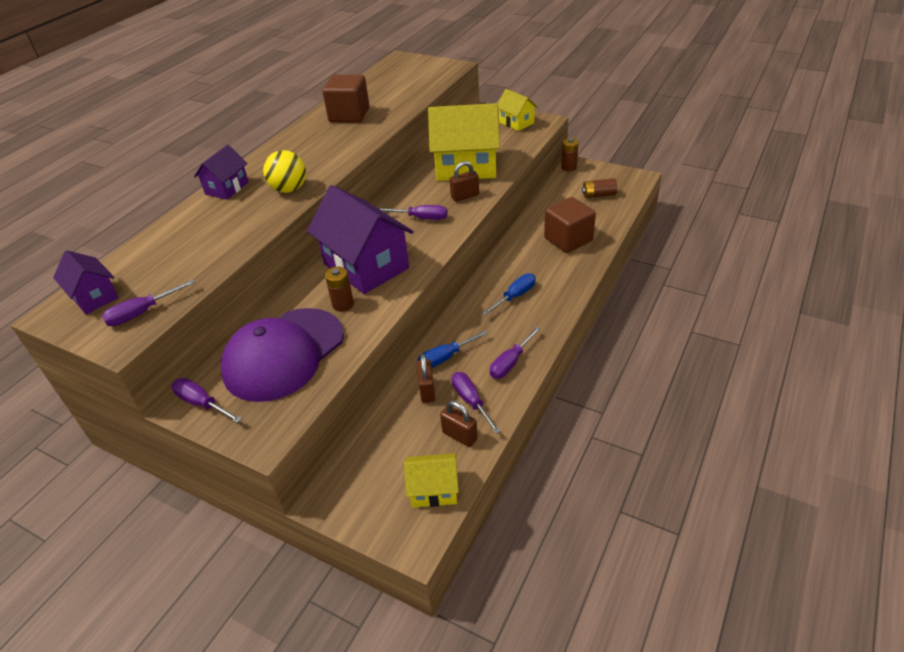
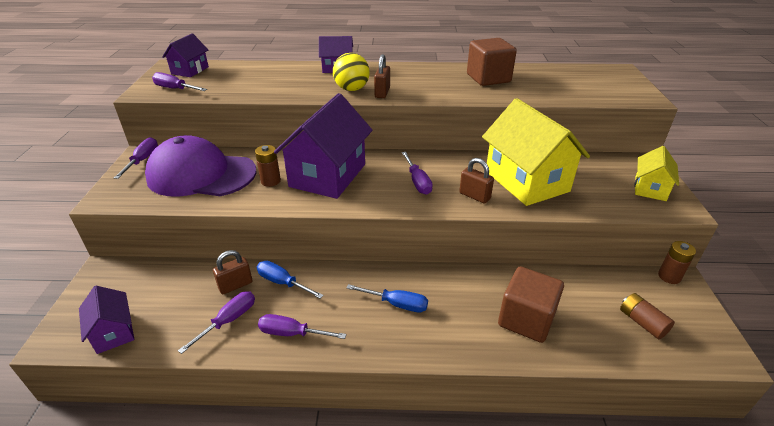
camera: 60 degrees right, 5 degrees down
(434, 490) = (113, 332): yellow house -> purple house
(459, 436) = (182, 327): brown padlock -> brown padlock (382, 93)

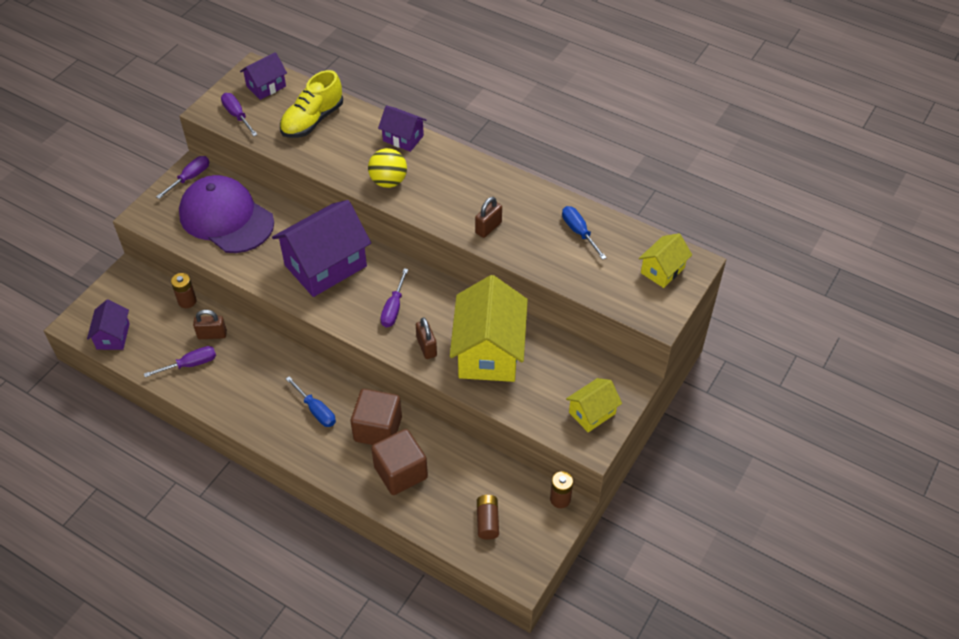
camera: 30 degrees right, 15 degrees up
(250, 76) = (312, 120): none -> yellow shoe
(270, 181) = (275, 251): brown battery -> brown battery (187, 301)
(282, 282) = (247, 349): blue screwdriver -> blue screwdriver (578, 232)
(291, 333) = (226, 396): purple screwdriver -> none
(382, 93) = (411, 199): brown padlock -> brown padlock (488, 228)
(488, 78) = (535, 218): brown cube -> brown cube (378, 429)
(608, 77) = (662, 270): none -> yellow house

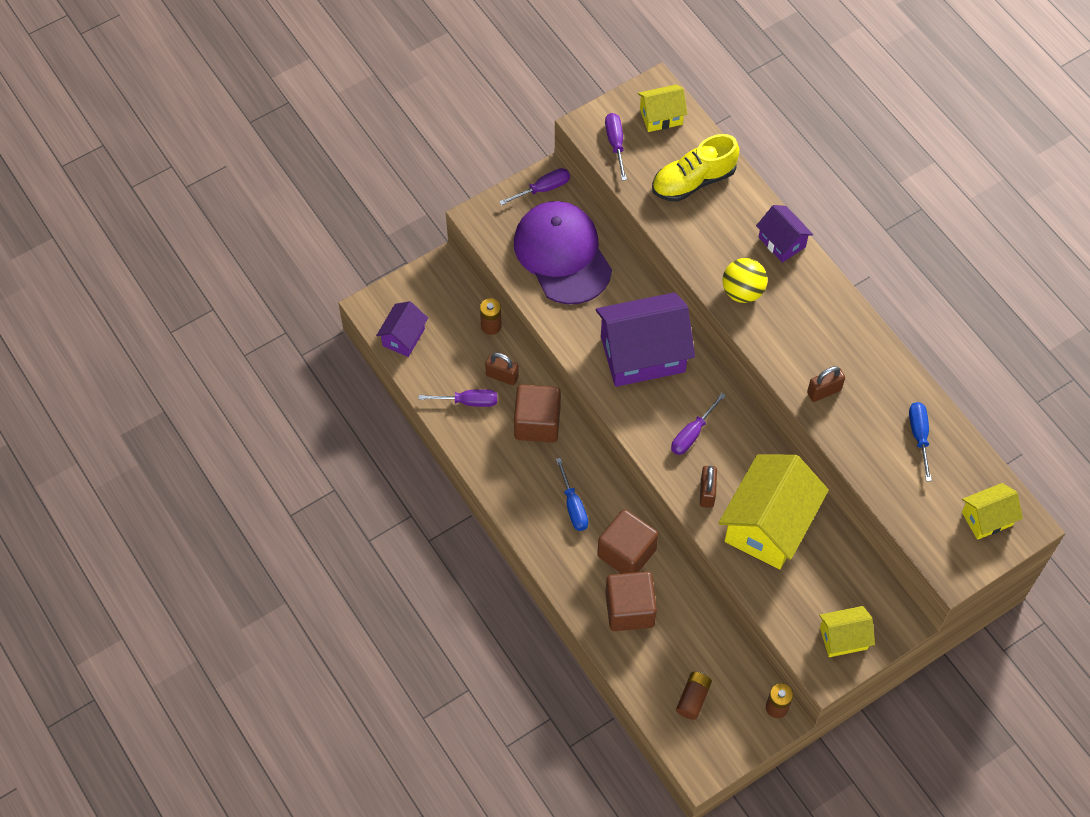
camera: 25 degrees right, 10 degrees up
(257, 359) = (537, 423): none -> brown cube
(266, 86) = (661, 116): purple house -> yellow house

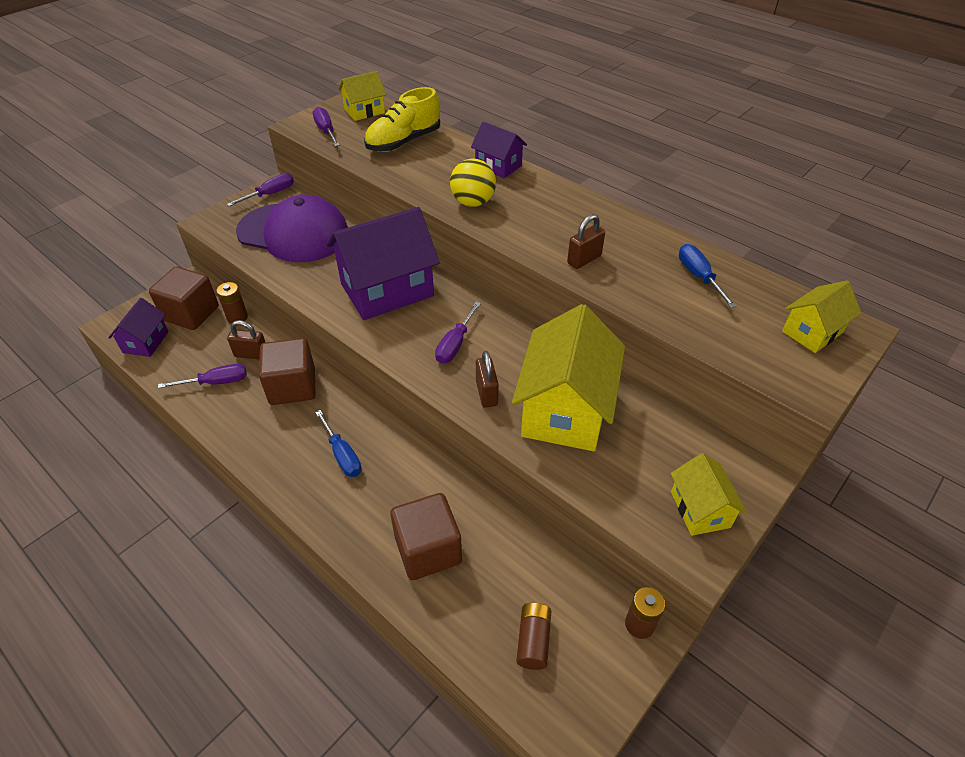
camera: 15 degrees left, 15 degrees down
(562, 254) = (294, 233): purple cap -> purple cap turned 150 degrees clockwise
(626, 553) = (411, 489): brown cube -> brown cube (191, 313)
(843, 638) = (700, 509): yellow house -> yellow house turned 75 degrees counterclockwise

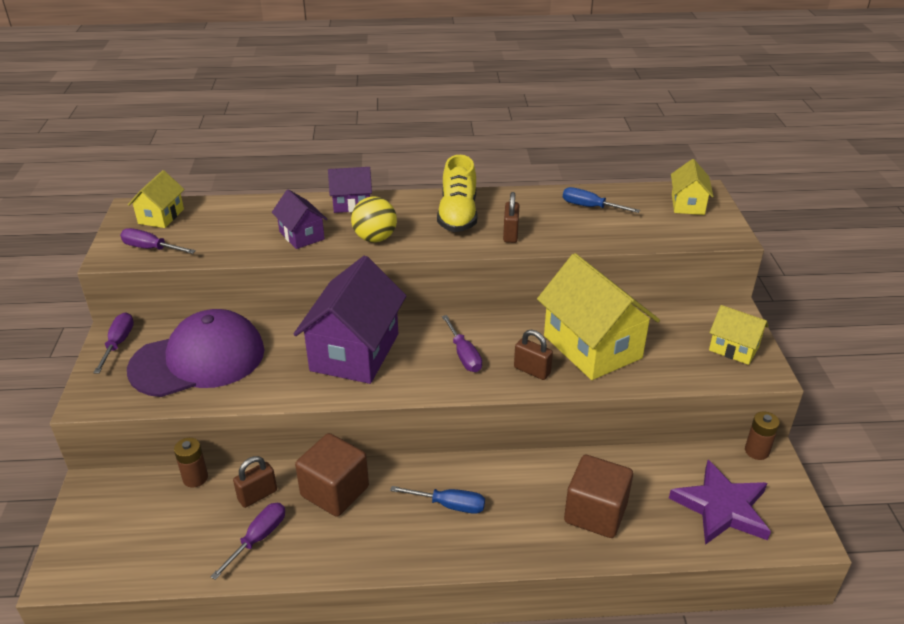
camera: 45 degrees left, 10 degrees down
(146, 342) = (127, 561): purple house -> purple house (301, 235)
(191, 313) = (139, 507): brown cube -> none
(404, 142) = (242, 223): yellow shoe -> yellow shoe (458, 215)
(533, 640) = (722, 507): brown battery -> purple star

